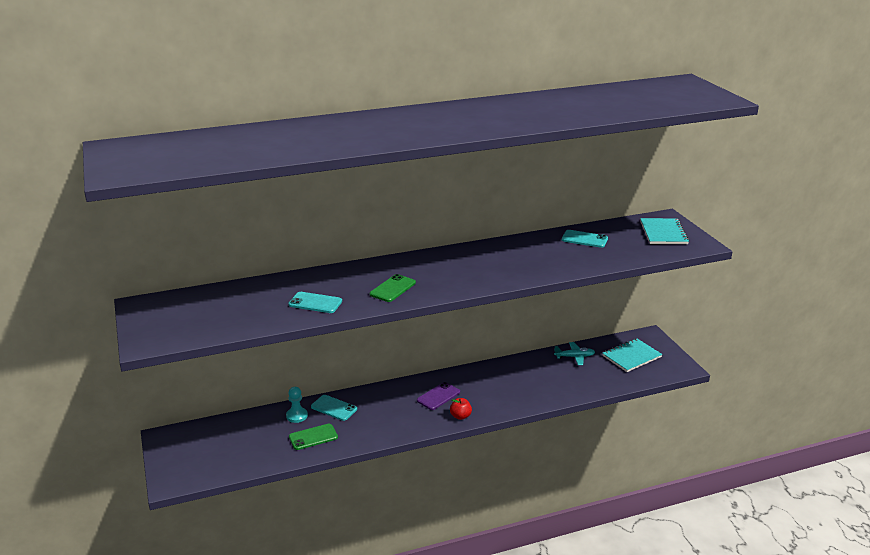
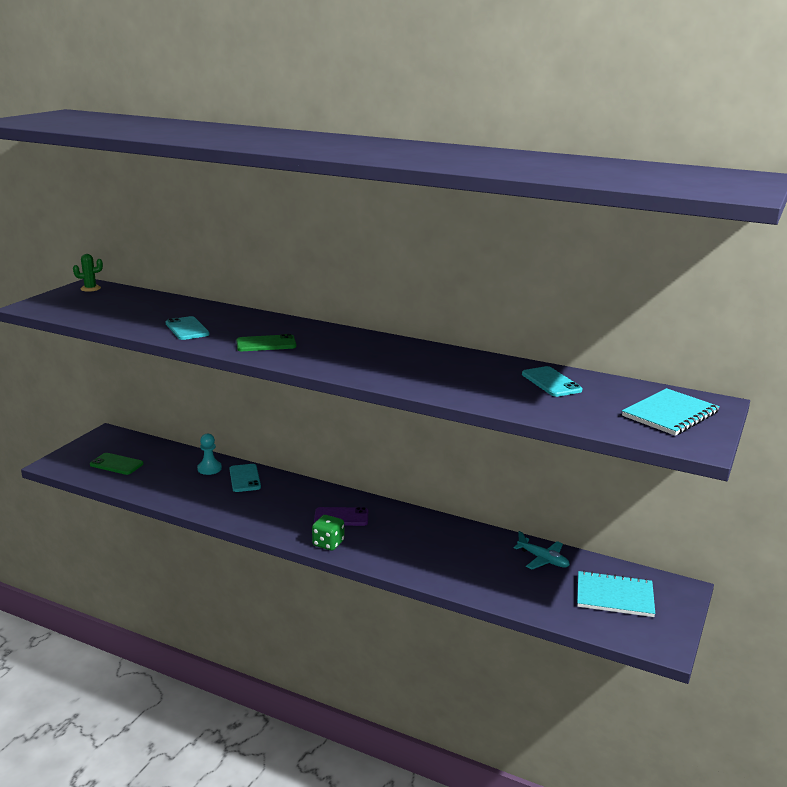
camera: 45 degrees right, 5 degrees down
(150, 306) = (90, 288): none -> green cactus
(313, 437) = (190, 490): green phone -> green phone (116, 464)
(460, 416) = (328, 543): red apple -> green dice

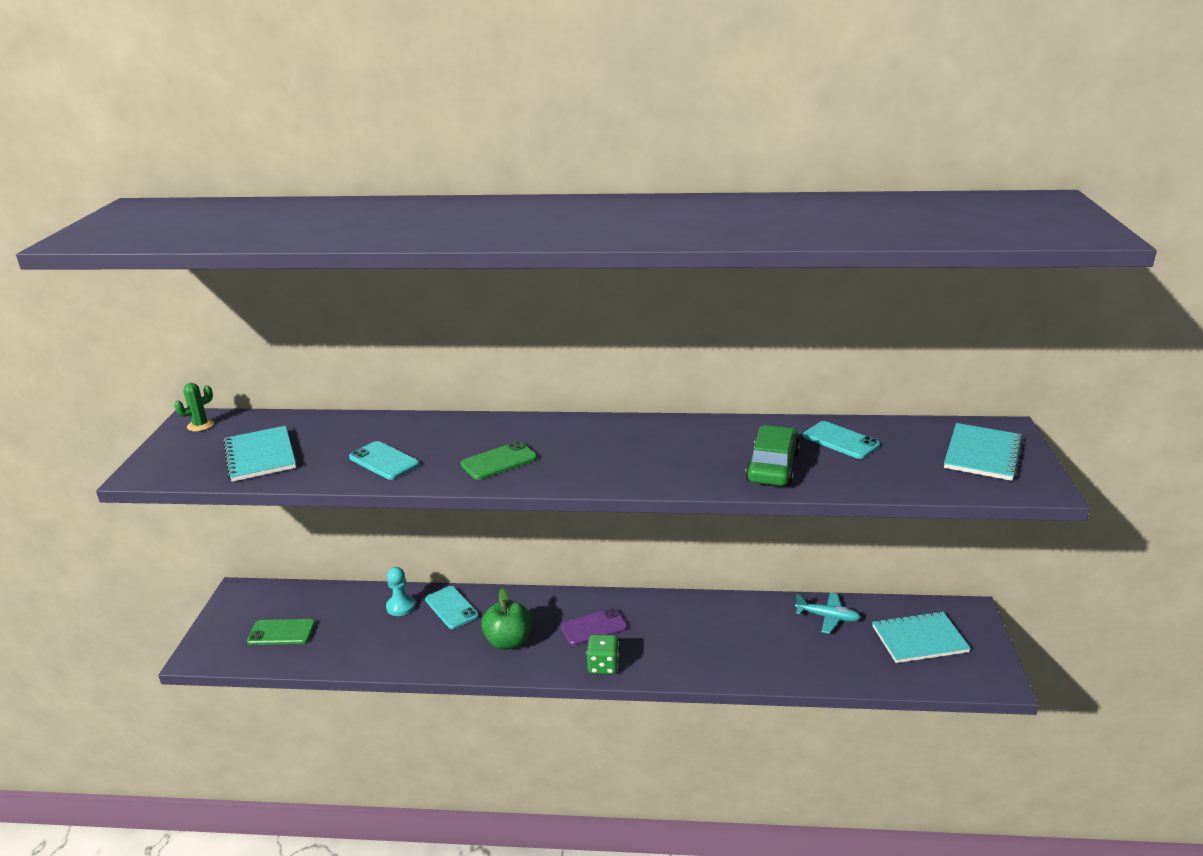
camera: 20 degrees left, 5 degrees up
(110, 311) = (260, 456): none -> turquoise notebook
(269, 510) = (508, 641): none -> green apple
(473, 386) = (772, 466): none -> green car

